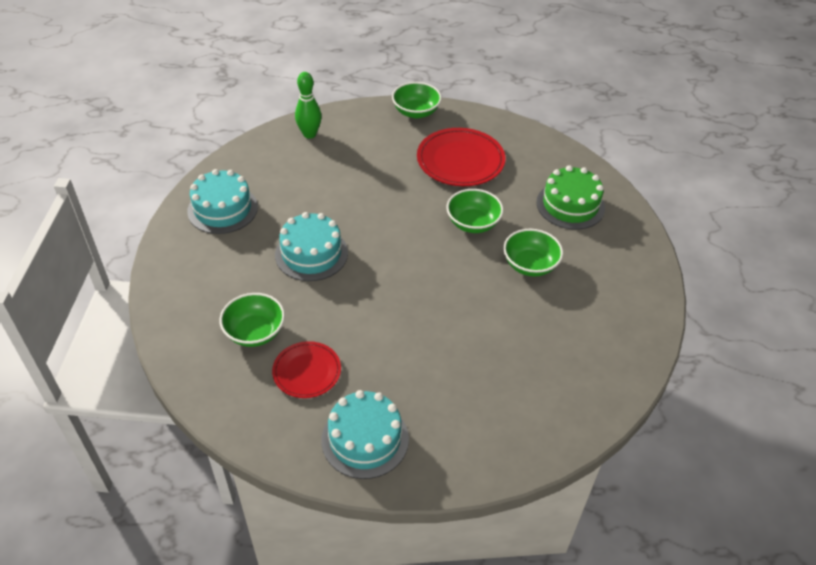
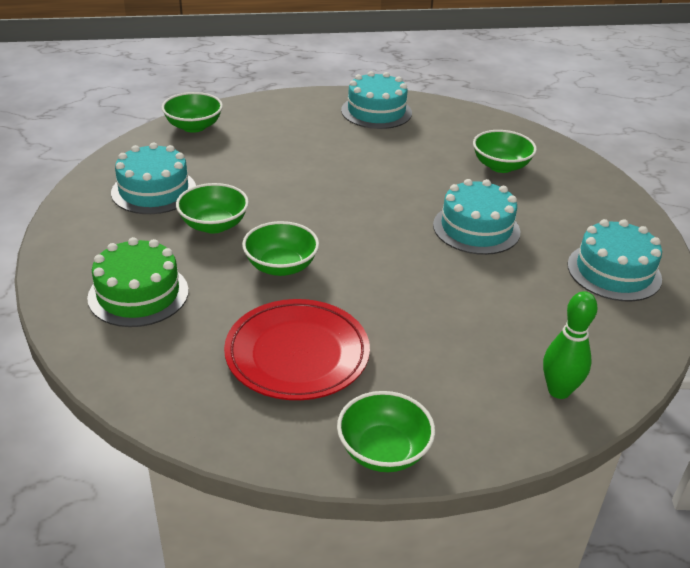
camera: 175 degrees right, 10 degrees down
(307, 372) = (439, 143): red plate -> none
(580, 411) = (194, 126): none -> green bowl
(592, 307) = (154, 190): none -> turquoise cake

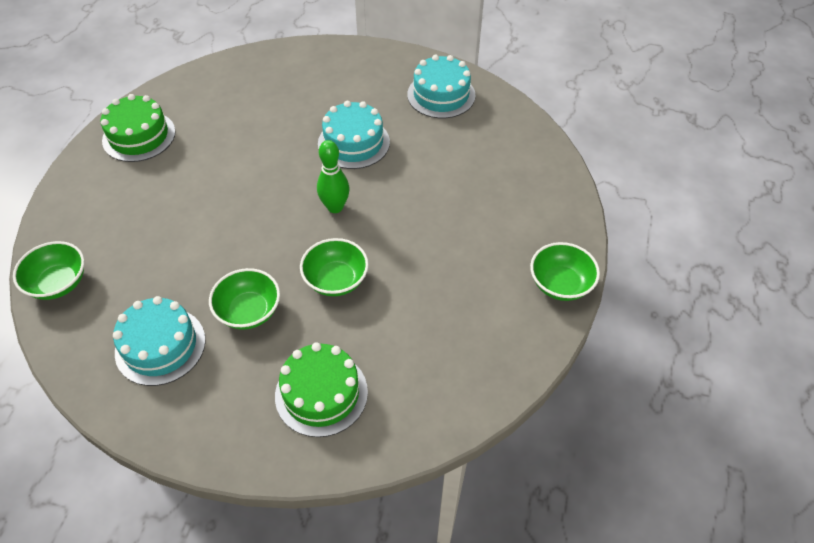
camera: 65 degrees left, 15 degrees up
(297, 354) = (447, 302): red plate -> none
(376, 111) = (139, 136): turquoise cake -> green cake
(501, 166) = (281, 94): green bowl -> none
(559, 391) = (540, 175): green bowling pin -> green bowling pin (335, 207)

